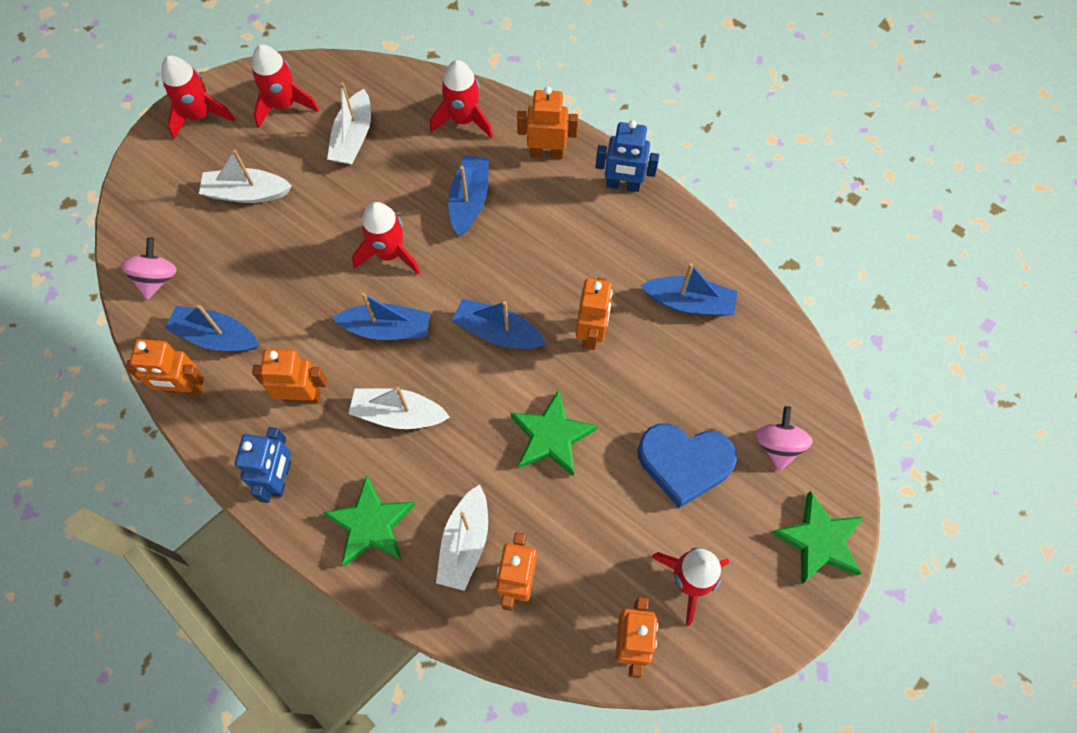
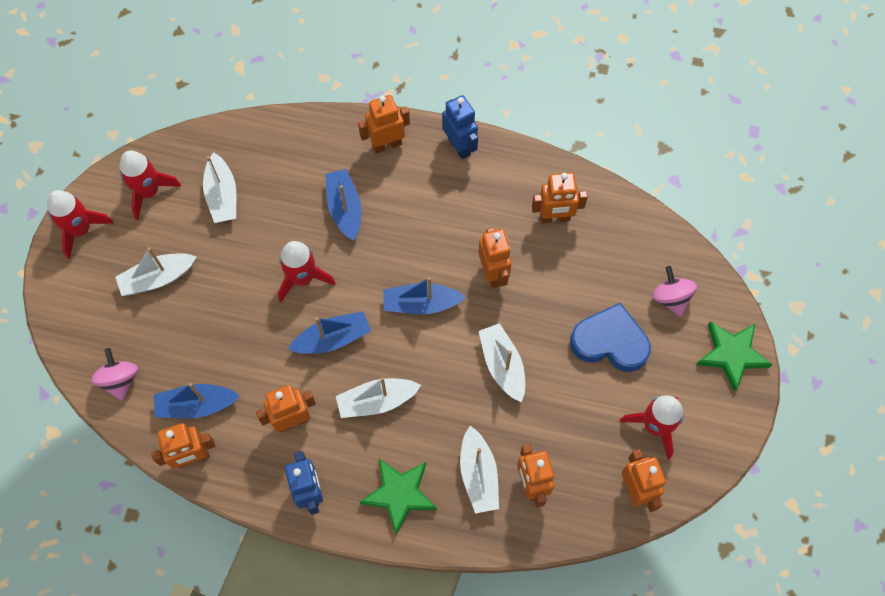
camera: 25 degrees left, 0 degrees up
(463, 119) = (306, 144): red rocket -> none
(551, 436) = (502, 365): green star -> white boat
(623, 185) = (459, 146): blue robot -> blue robot turned 105 degrees counterclockwise
(684, 463) = (610, 342): blue heart -> blue heart turned 150 degrees counterclockwise
(689, 302) = (554, 218): blue boat -> orange robot

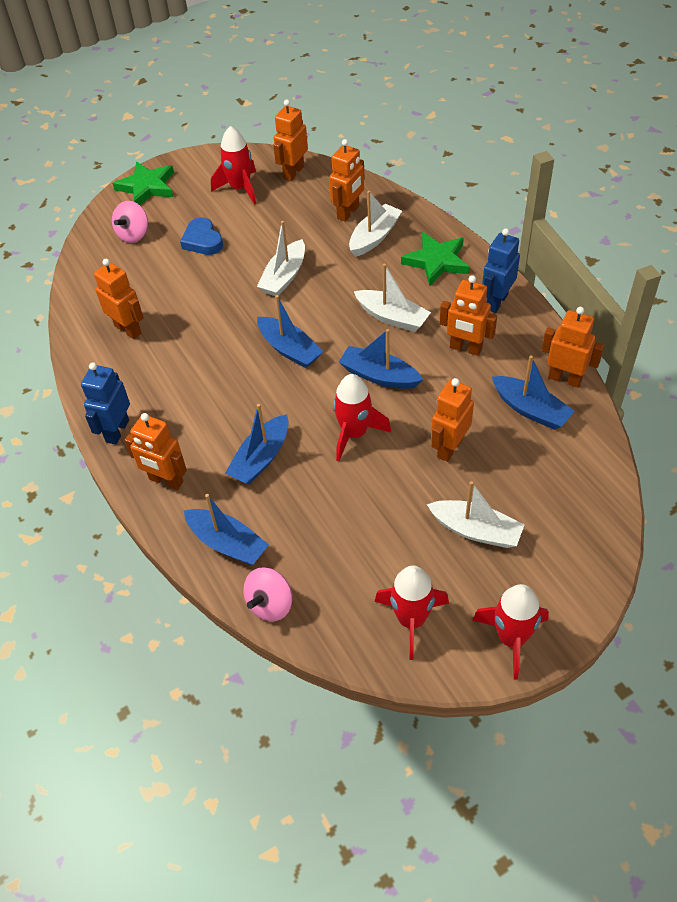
camera: 130 degrees left, 15 degrees down
(120, 380) = (580, 473): pink spinning top -> pink spinning top (270, 604)
(222, 195) = (348, 556): white boat -> none
(303, 143) = (227, 543): none -> blue boat
(493, 273) = (216, 329): orange robot -> orange robot (449, 448)
(610, 342) = (202, 241): blue heart -> blue heart, size x0.67

